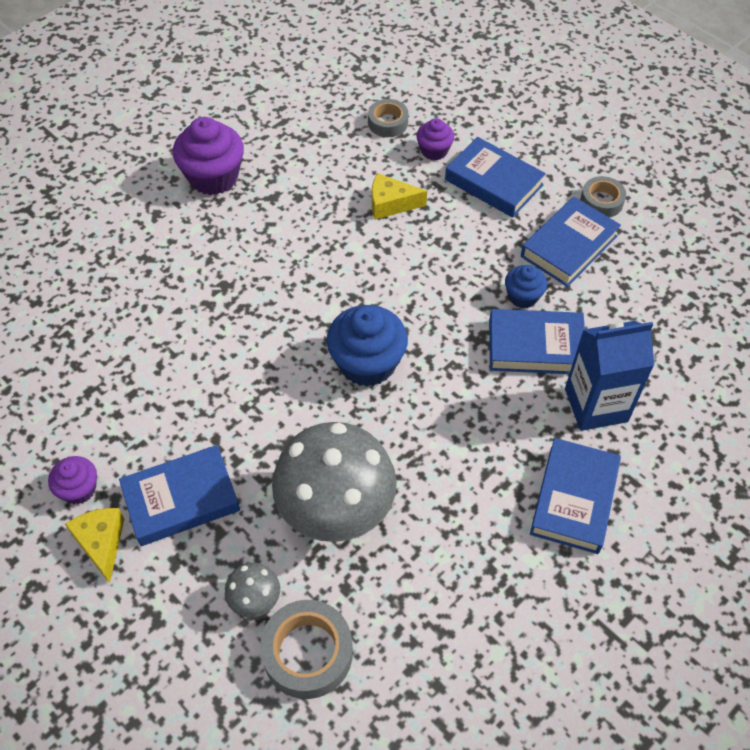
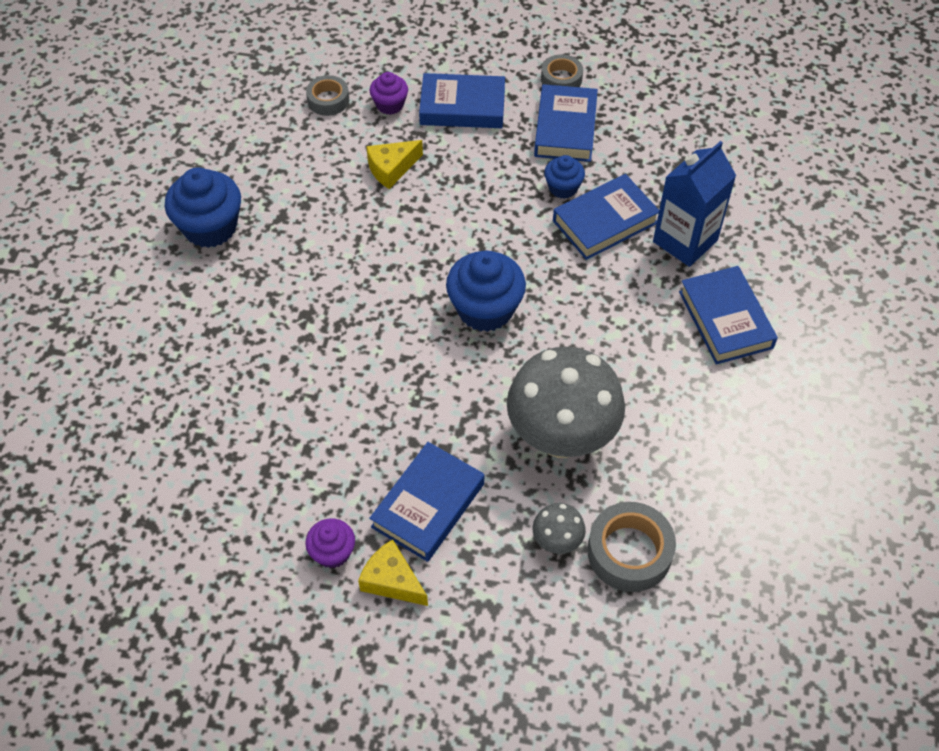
camera: 35 degrees left, 0 degrees up
(213, 177) = (210, 227): purple cupcake -> blue cupcake

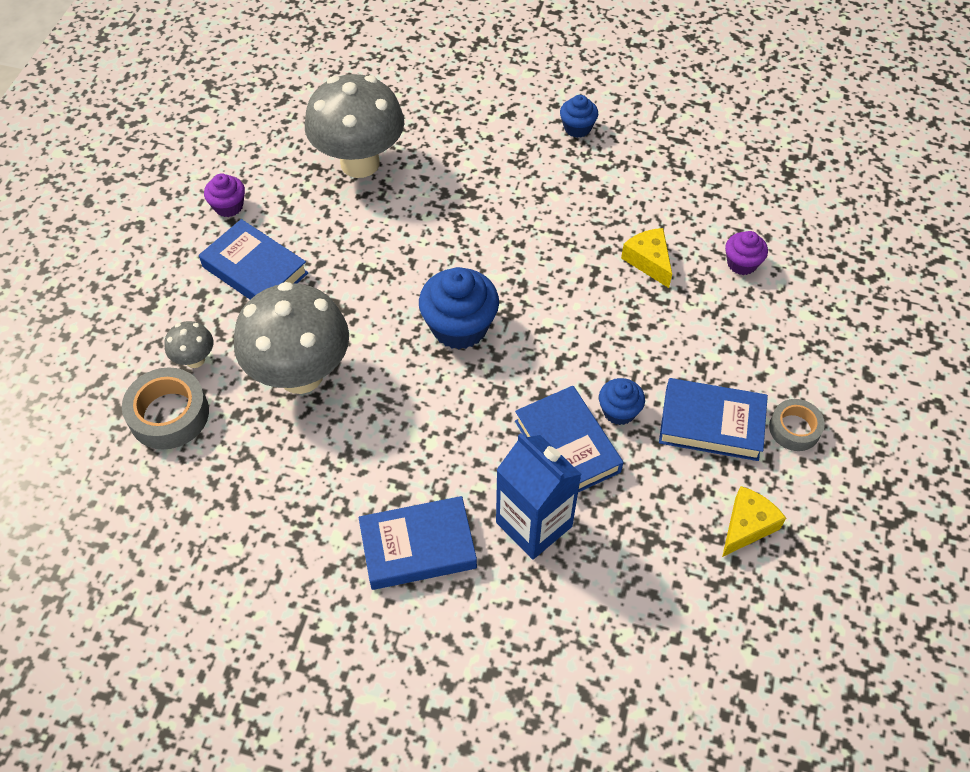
camera: 95 degrees right, 0 degrees up
(210, 227) = (577, 128): blue cupcake -> blue cupcake, size x0.55
(261, 424) = (360, 163): none -> grey mushroom
(328, 100) = (745, 213): grey tape -> none
(392, 580) = (192, 243): yellow cheese -> yellow cheese (747, 526)
(462, 107) = (742, 327): blue book -> none

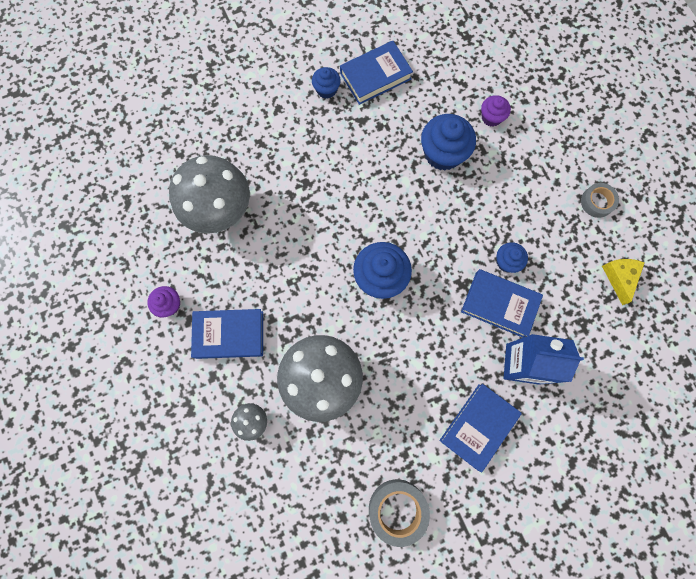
camera: 40 degrees left, 20 degrees up
(169, 414) = (272, 467): grey tape -> grey tape (397, 510)
(648, 261) = (443, 153): yellow cheese -> blue cupcake
(711, 424) = (556, 232): blue book -> blue book (375, 76)

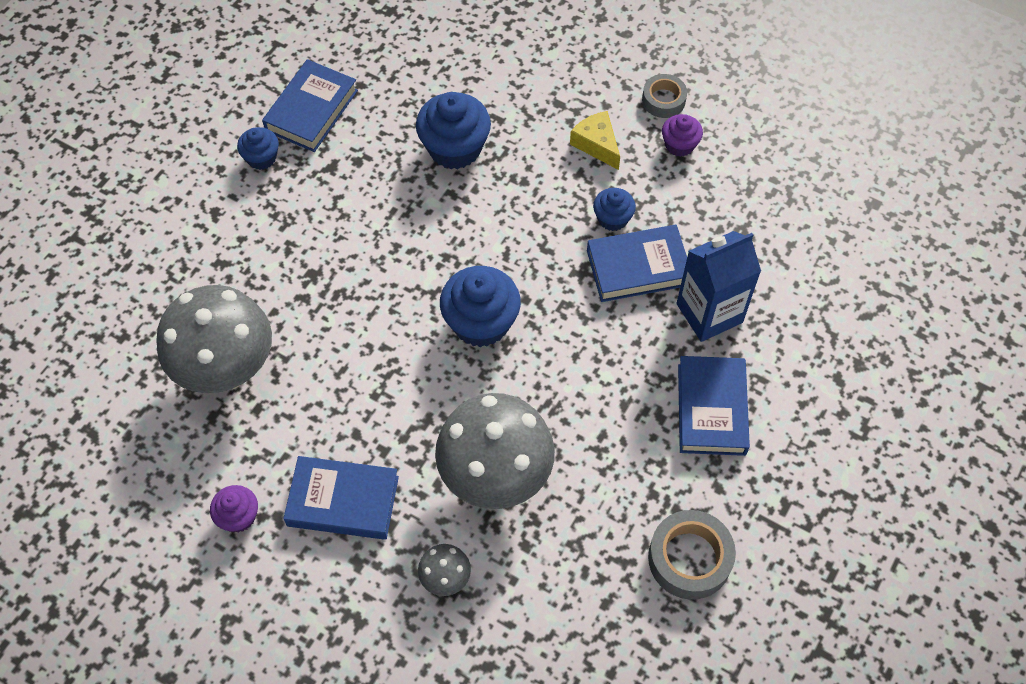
camera: 35 degrees left, 15 degrees down
(229, 334) = (343, 501): blue book -> blue book turned 45 degrees clockwise
(491, 117) = (482, 79): purple cupcake -> purple cupcake (679, 145)
(619, 277) = (744, 162): yellow cheese -> yellow cheese (596, 144)

